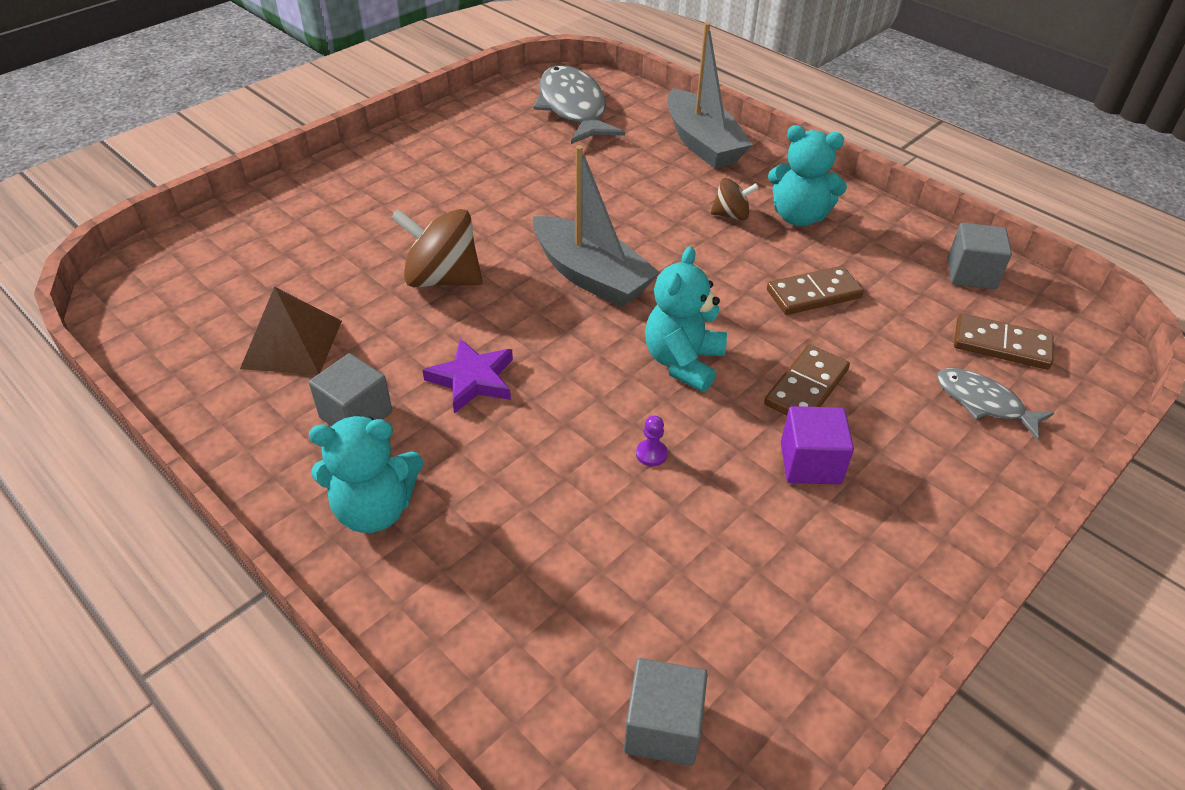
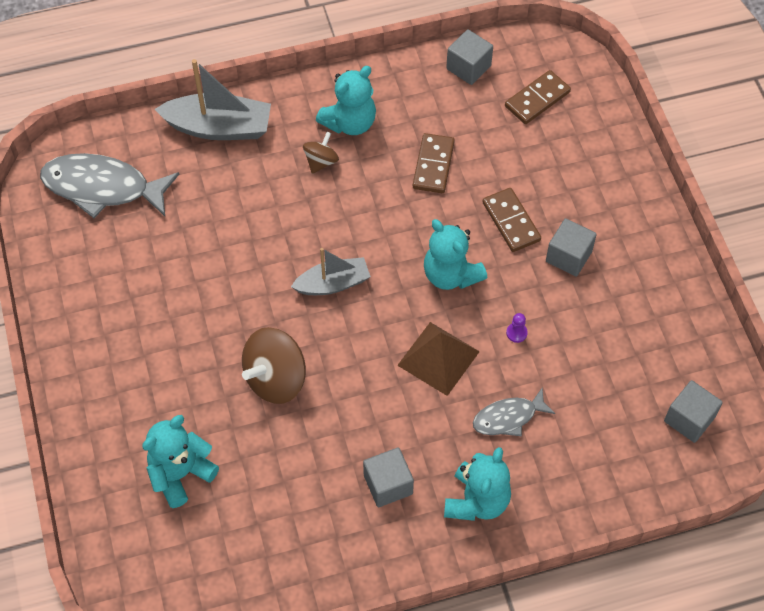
camera: 60 degrees left, 15 degrees up
(289, 257) = (180, 474): none -> turquoise teddy bear
(292, 344) = (290, 502): brown pyramid -> brown pyramid (438, 358)
(472, 379) = (395, 402): purple star -> none
(591, 276) = (333, 284): grey boat -> grey boat, size x0.65
(810, 463) = (568, 256): purple cube -> grey cube
(983, 403) = (574, 142): grey fish -> grey fish (508, 418)

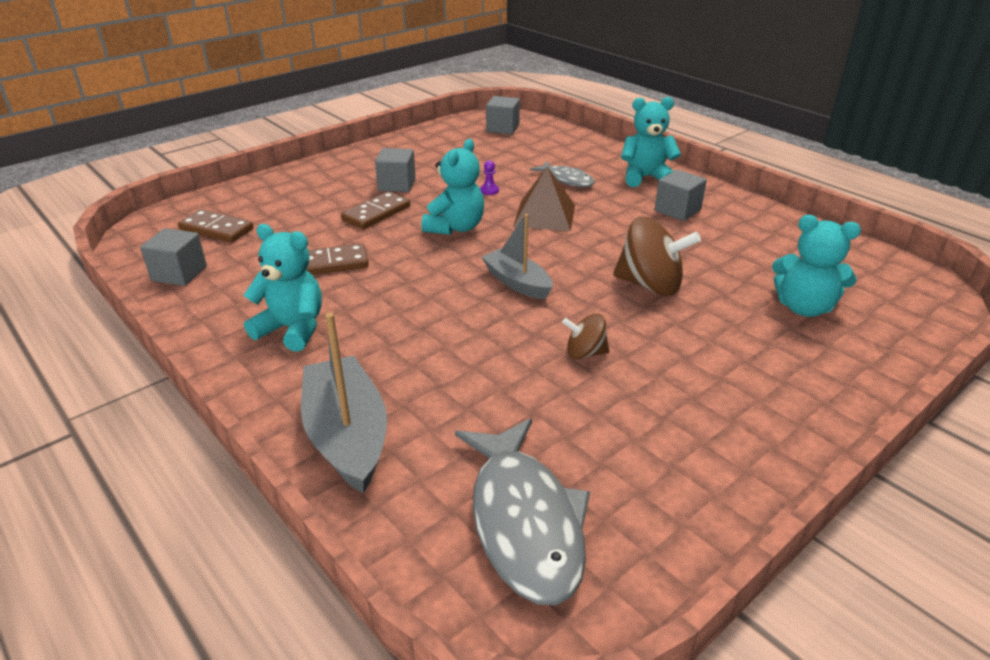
camera: 115 degrees left, 25 degrees down
(321, 161) = (362, 333): brown spinning top -> brown spinning top (585, 353)

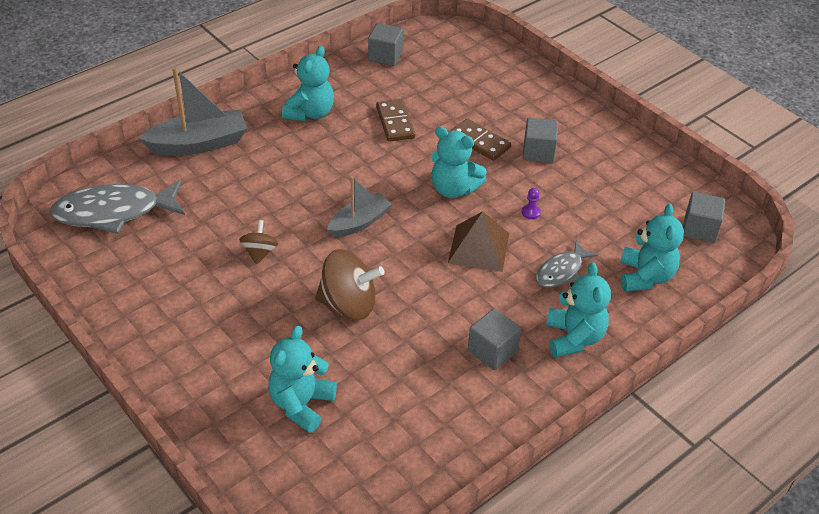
camera: 90 degrees right, 10 degrees up
(216, 229) = (451, 62): brown domino -> none
(564, 149) = (645, 276): none -> turquoise teddy bear
(650, 285) = (348, 304): brown spinning top -> brown spinning top turned 105 degrees counterclockwise

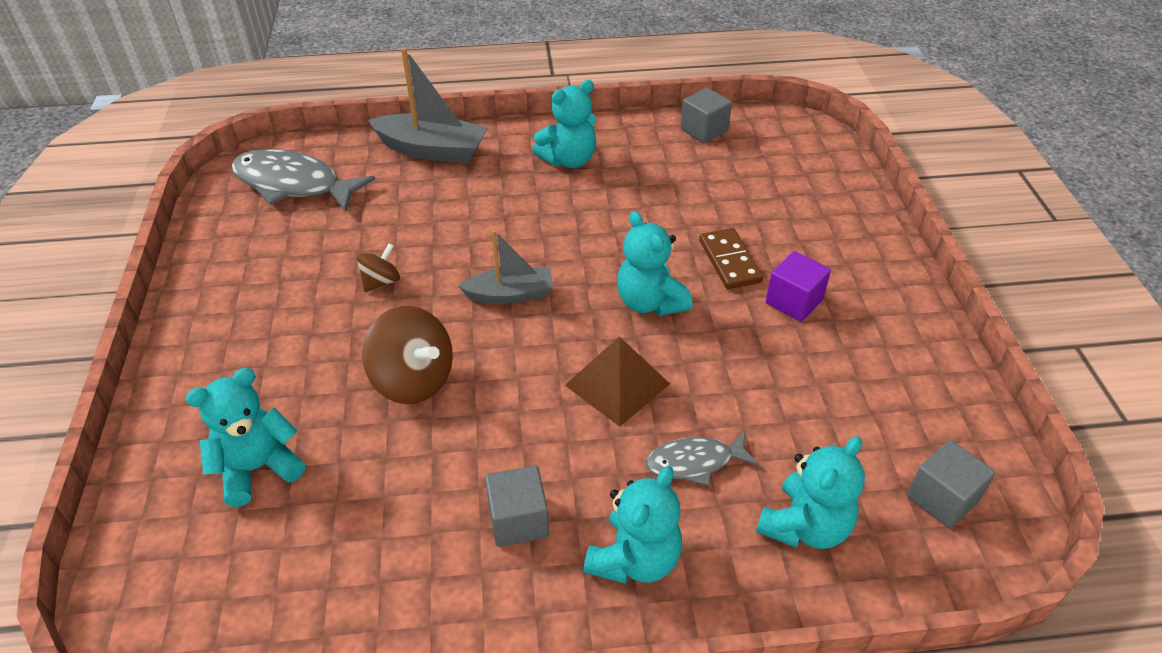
camera: 35 degrees right, 0 degrees up
(395, 123) = (650, 203): brown domino -> none
(530, 212) = (720, 370): purple pawn -> none
(538, 152) = (794, 301): grey cube -> purple cube

